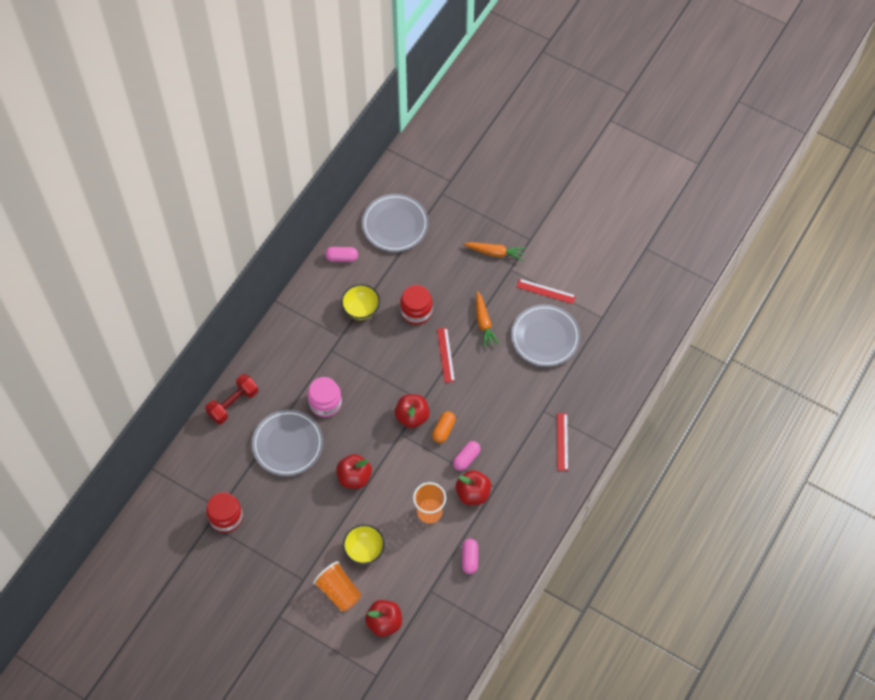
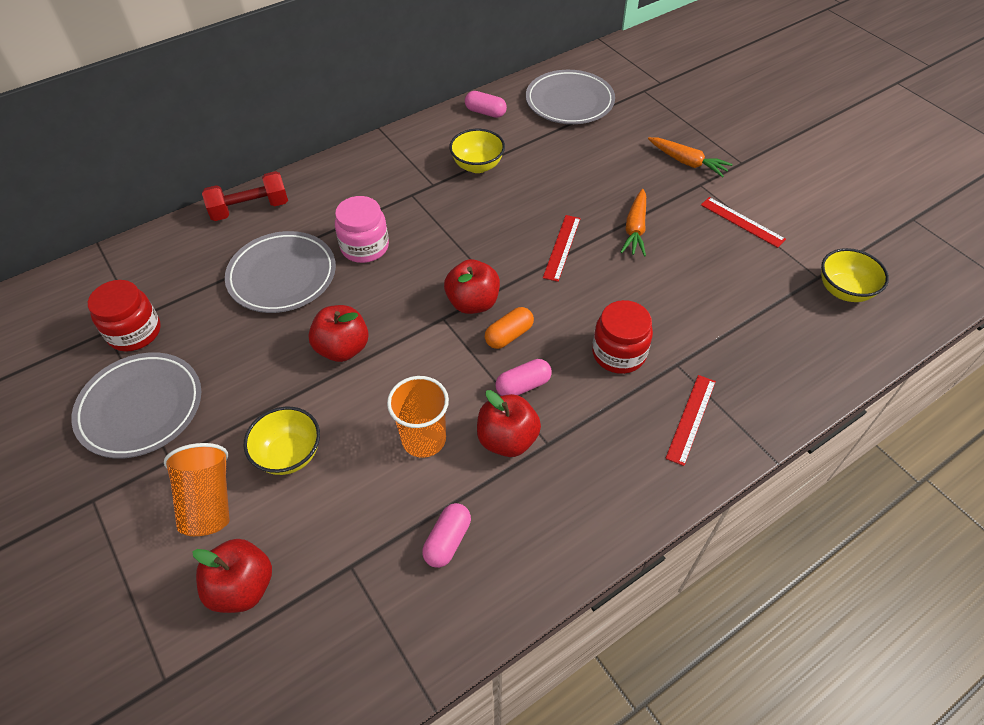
camera: 25 degrees right, 10 degrees down
(416, 311) = (548, 189): red jar -> red jar (618, 353)
(545, 337) = (719, 273): grey plate -> grey plate (141, 408)
(618, 322) = (844, 290): none -> yellow bowl

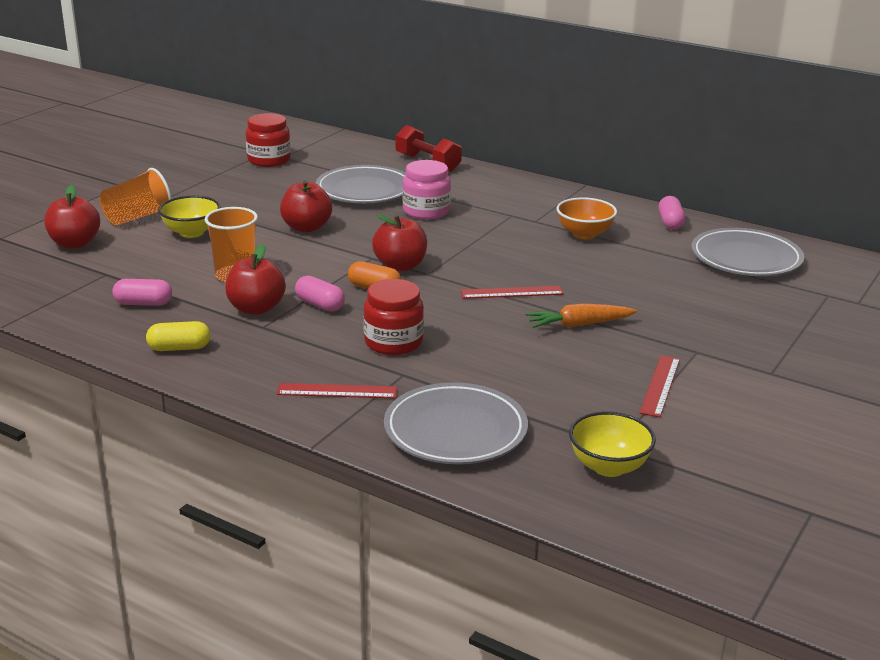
camera: 65 degrees right, 25 degrees down
(141, 408) = (203, 179): grey plate -> grey plate (455, 430)
(477, 166) = (584, 234): yellow bowl -> orange bowl
(564, 527) = (179, 348): none -> yellow capsule
(687, 162) = (727, 338): orange carrot -> none

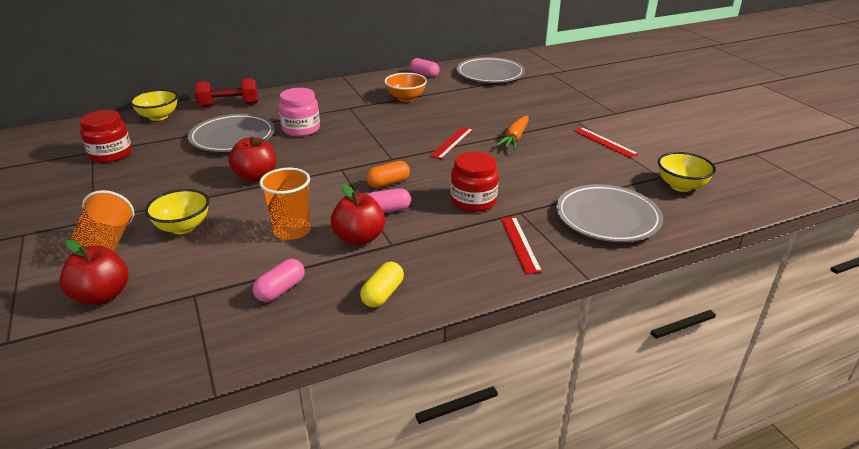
camera: 55 degrees left, 5 degrees up
(337, 391) = (520, 244): red ruler -> red ruler turned 45 degrees counterclockwise
(359, 147) = (158, 117): none -> yellow bowl
(400, 266) = (368, 164): red apple -> none

